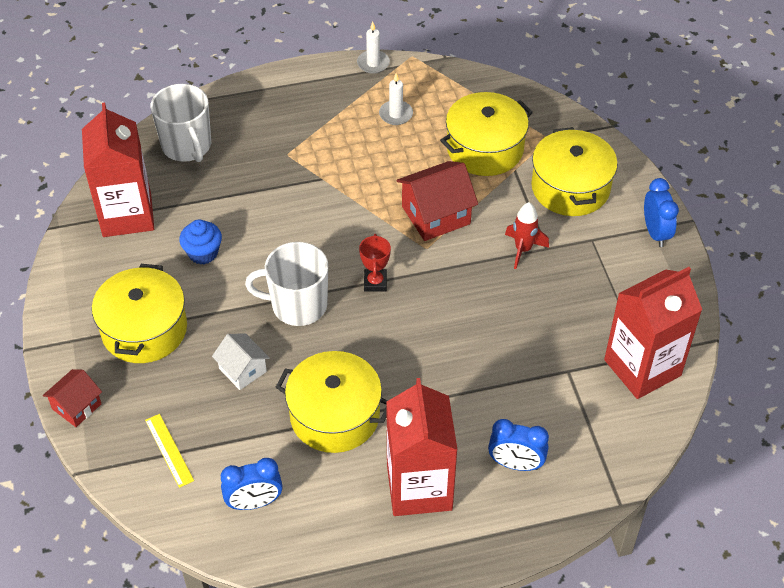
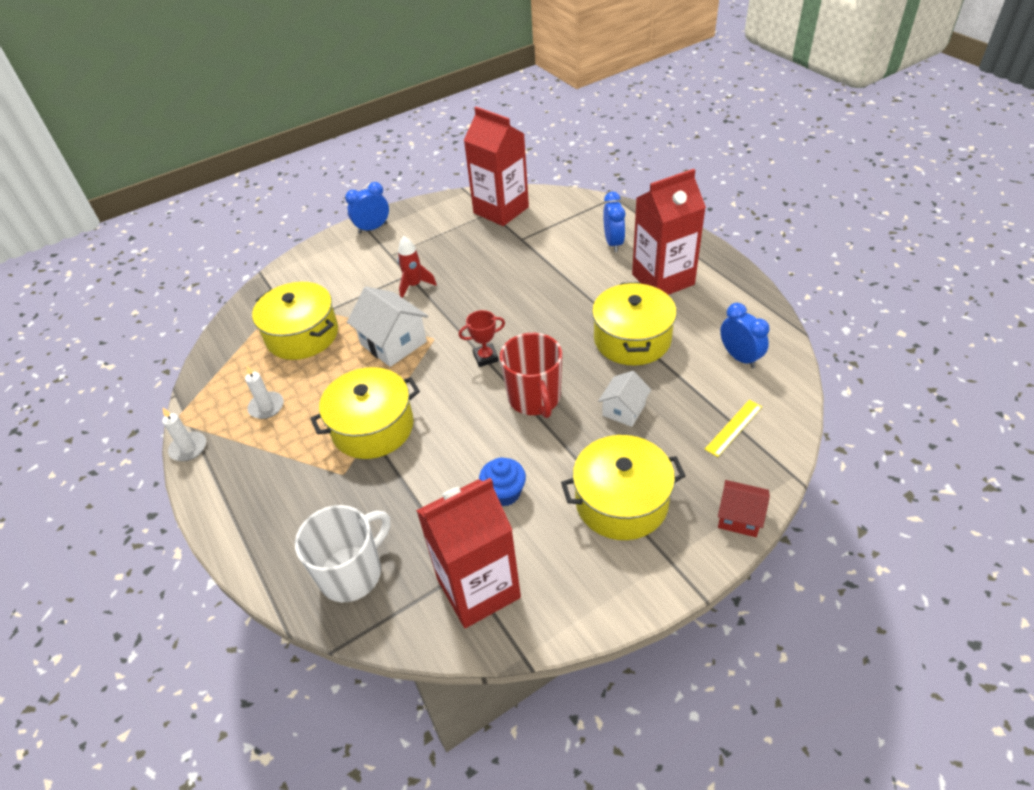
camera: 105 degrees left, 5 degrees down
(297, 305) = (534, 398): white mug -> red mug
(436, 215) = (393, 343): red house -> white house
(570, 187) = (337, 277): yellow pot -> yellow pot (373, 427)

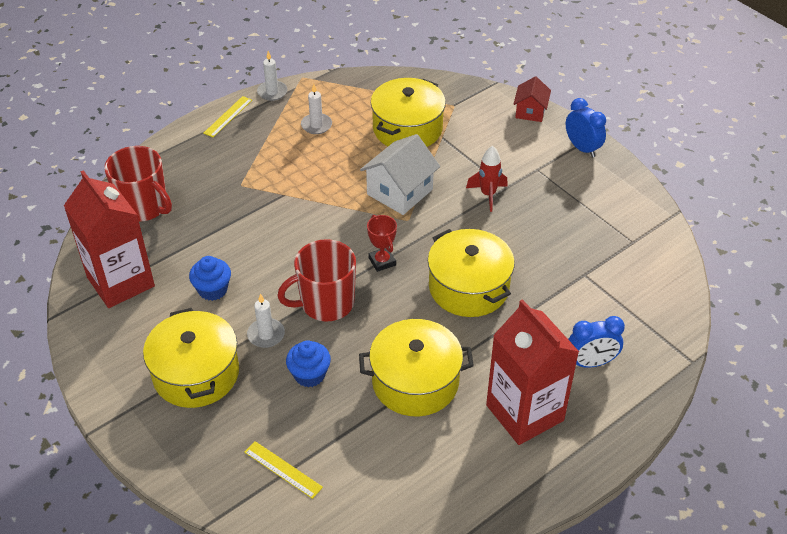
camera: 80 degrees right, 0 degrees up
(214, 491) = (228, 116): none -> yellow ruler
(352, 573) = (144, 207): white mug -> red mug
(373, 427) = (291, 194): yellow pot -> yellow pot (468, 287)
(501, 210) = (639, 251): red carton -> none
(572, 444) = (266, 335): none -> white candle
(624, 410) = (309, 375): white house -> blue cupcake
(739, 357) = (390, 483): blue clock -> none
(739, 517) = (170, 465): red house -> red house (530, 111)

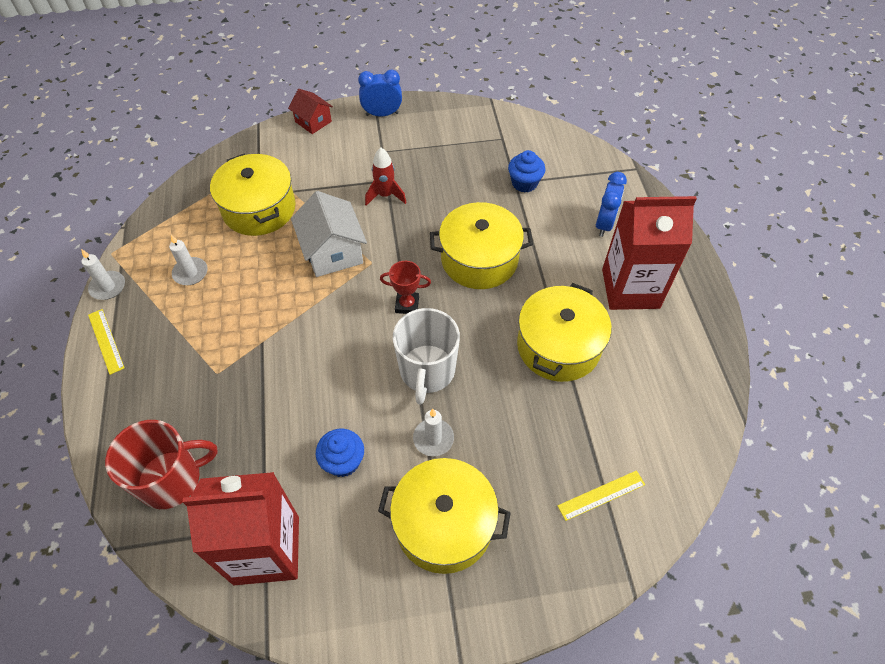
camera: 60 degrees left, 10 degrees up
(309, 375) = (504, 423): blue cupcake -> blue cupcake (524, 183)
(326, 303) = (427, 371): red mug -> white mug

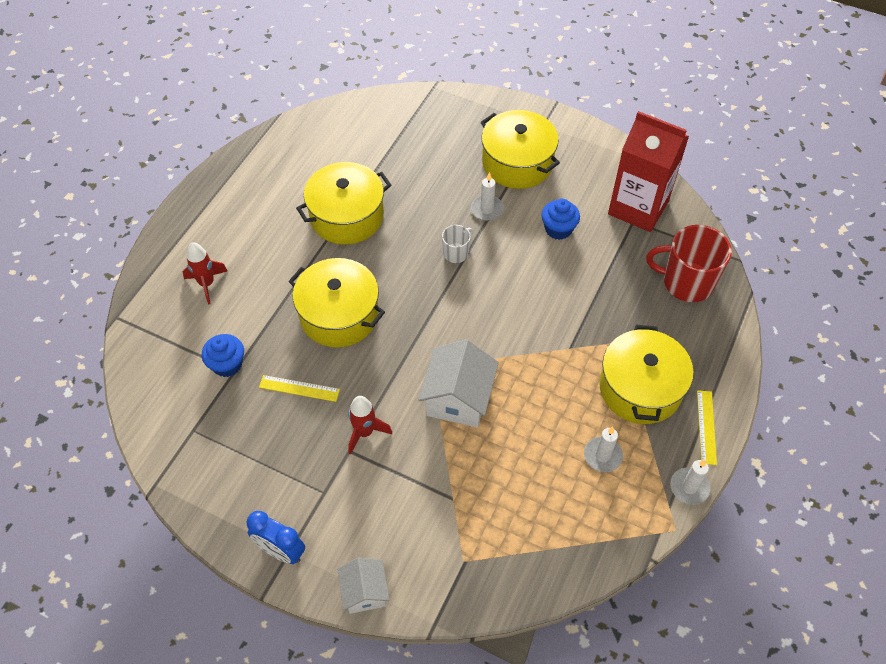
camera: 145 degrees left, 0 degrees up
(259, 209) = (498, 495): yellow pot -> yellow pot (640, 388)
(313, 121) = (364, 592): red house -> white house
(407, 305) = (431, 311): red trophy -> none
(427, 371) = (456, 253): white mug -> white mug, size x0.51
(601, 495) = (409, 127): yellow ruler -> yellow ruler (299, 388)
(604, 224) = (207, 284): blue clock -> red rocket
(630, 288) = (250, 224): red carton -> none

